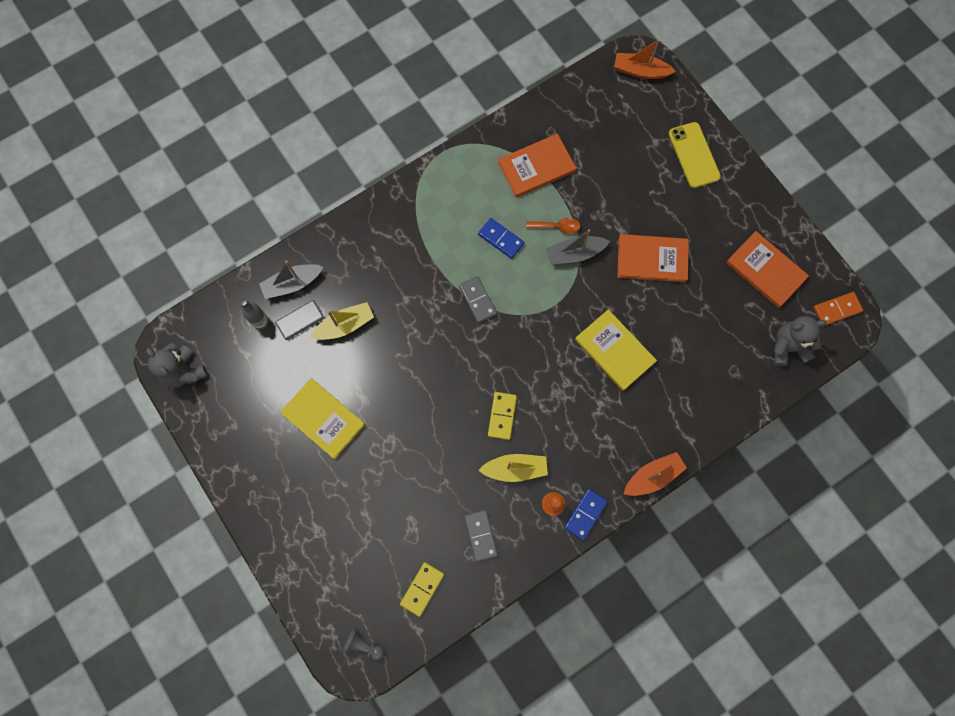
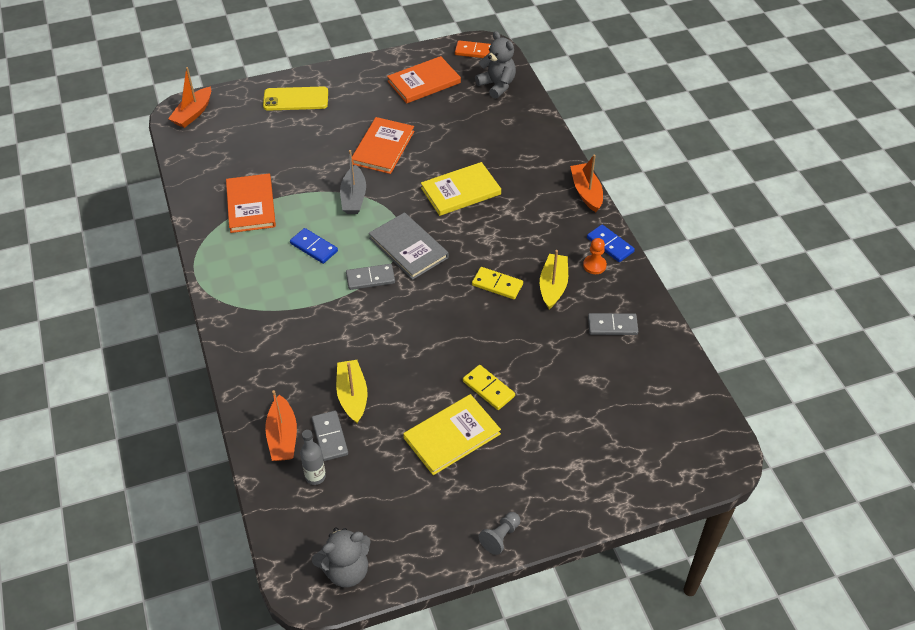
camera: 75 degrees left, 25 degrees down
(292, 284) = (283, 436): grey boat -> orange boat
(363, 645) = (705, 446): grey pawn -> grey pawn (500, 537)
(422, 589) = (656, 384): yellow domino -> yellow domino (488, 389)
(501, 239) = (314, 247): blue domino -> blue domino turned 75 degrees clockwise
(525, 322) = (408, 248): none -> grey book
(557, 226) = (320, 204): orange spoon -> none
(788, 347) = (497, 85): grey teddy bear -> grey teddy bear turned 135 degrees clockwise
(836, 309) = (475, 51): orange domino -> orange domino turned 75 degrees counterclockwise

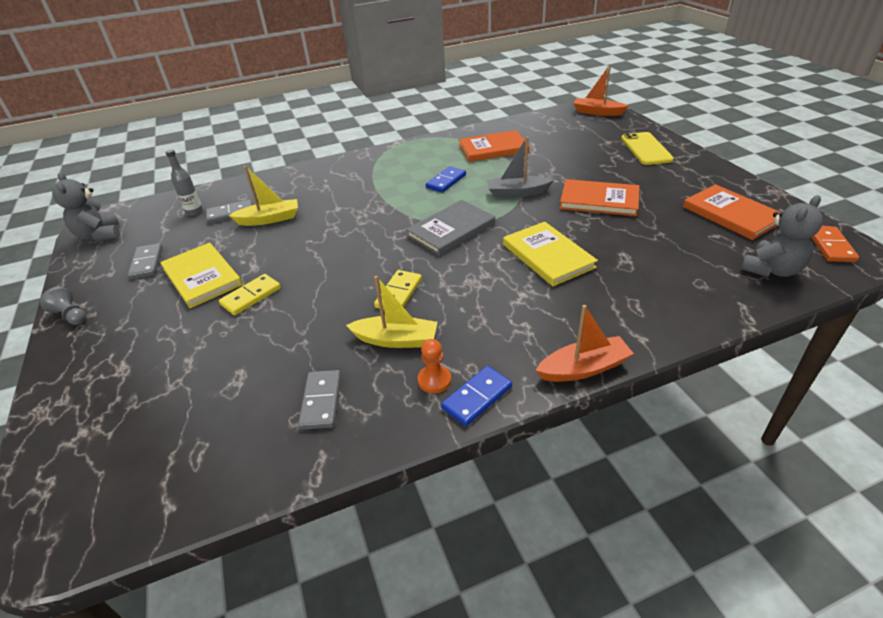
camera: 90 degrees right, 10 degrees down
(283, 436) = (240, 194): orange boat -> none
(370, 278) = (408, 213): grey domino -> grey domino (146, 263)

